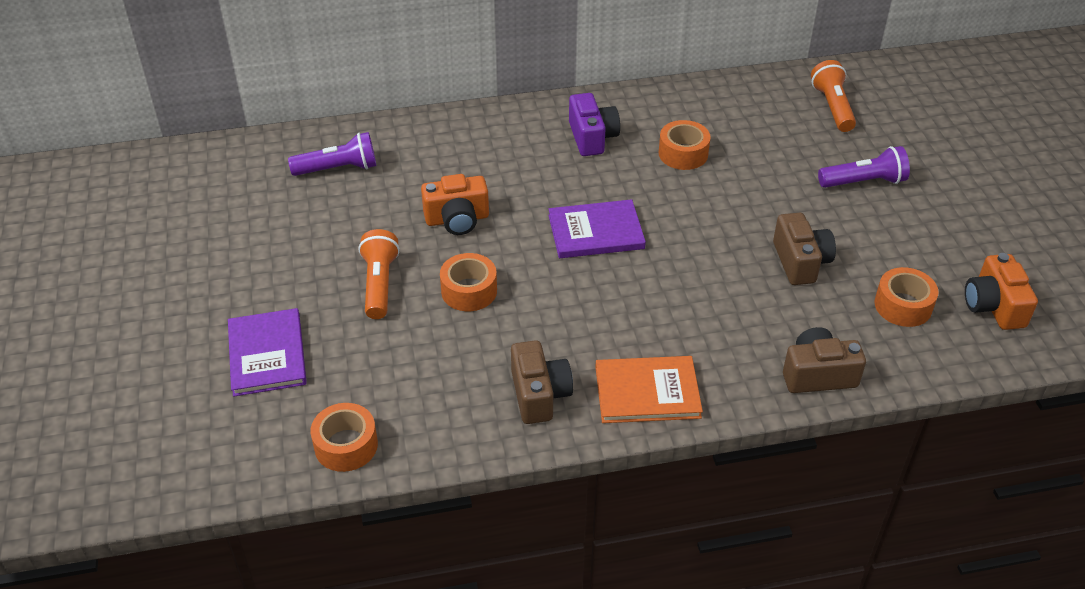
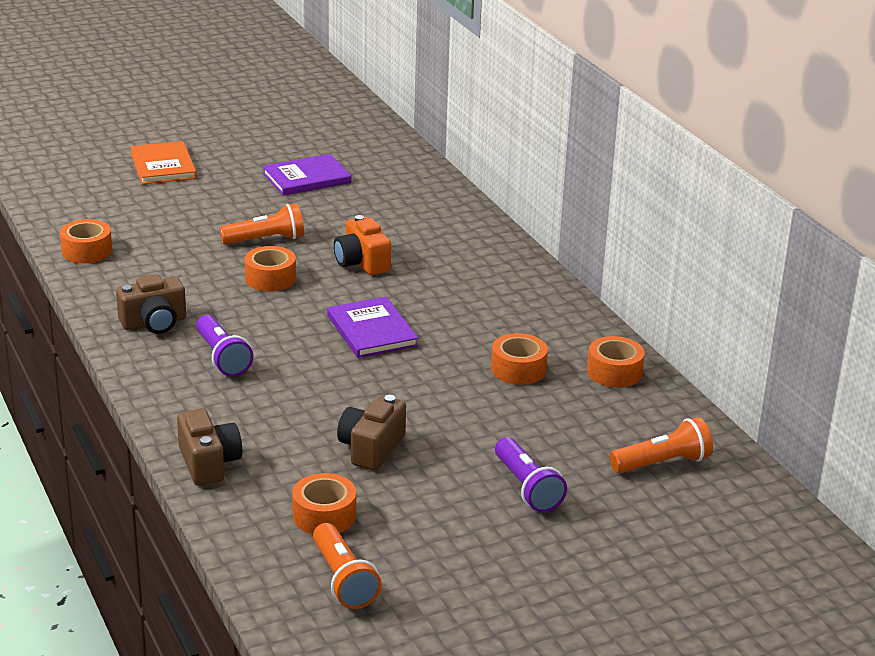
camera: 75 degrees right, 15 degrees down
(267, 354) = (174, 208): purple book -> purple book (307, 178)
(338, 169) = (407, 202): purple flashlight -> purple flashlight (222, 358)
(592, 137) = (517, 316): purple camera -> none
(647, 392) = (167, 373): orange book -> orange book (163, 166)
(697, 103) = (614, 372): none -> orange tape
(800, 262) = (371, 448): brown camera -> brown camera turned 135 degrees clockwise
(993, 306) = (343, 580): orange camera -> orange flashlight

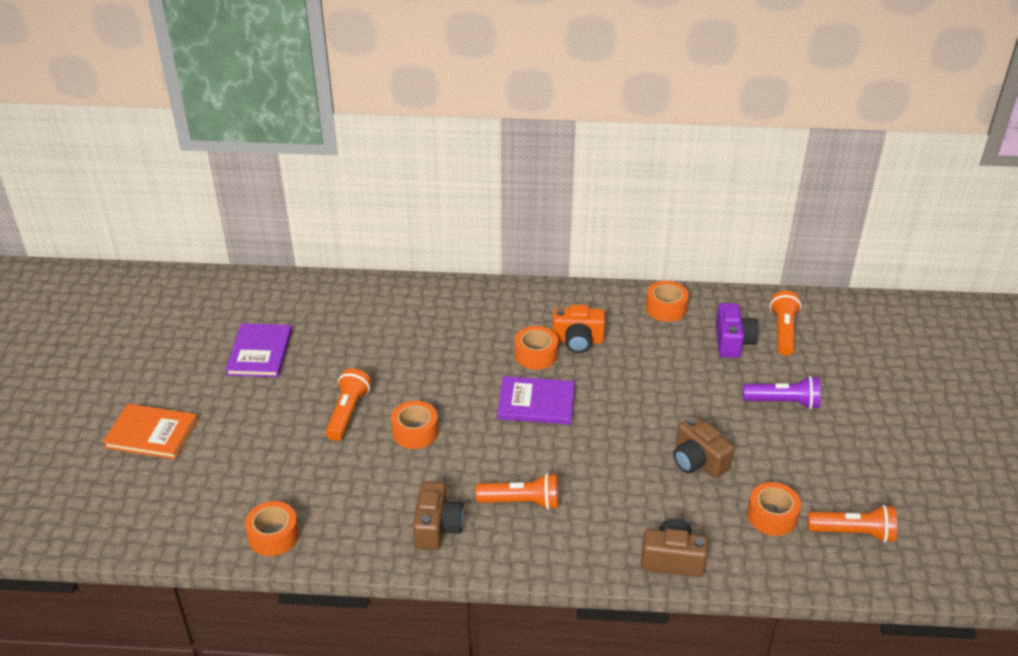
camera: 60 degrees left, 10 degrees up
(222, 358) = (521, 502): purple flashlight -> orange flashlight
(362, 262) = (428, 371): orange camera -> orange camera (577, 340)
(518, 369) = (636, 350): orange tape -> orange tape (536, 355)
(602, 430) = (733, 342): none -> purple camera

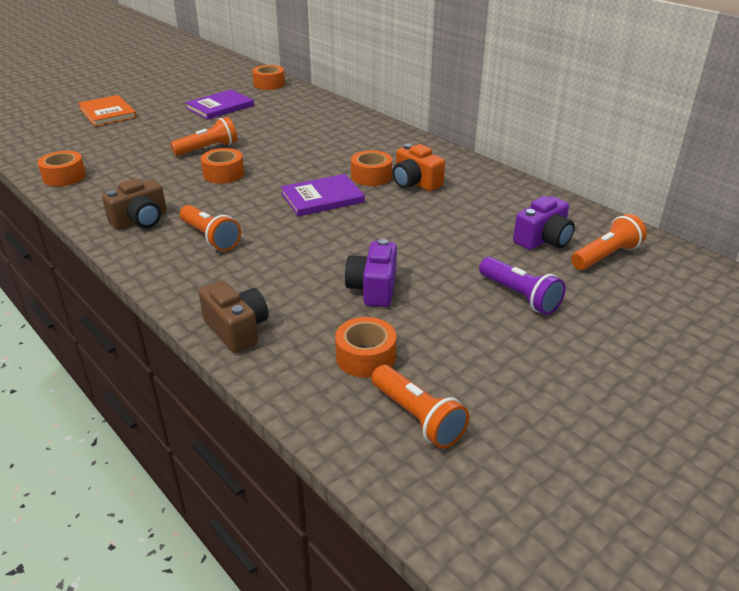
camera: 45 degrees right, 5 degrees down
(536, 403) = (322, 198): purple book -> purple book turned 75 degrees counterclockwise
(666, 308) = (520, 197): orange tape -> orange tape (269, 84)
(698, 461) = (373, 288): brown camera -> purple camera

